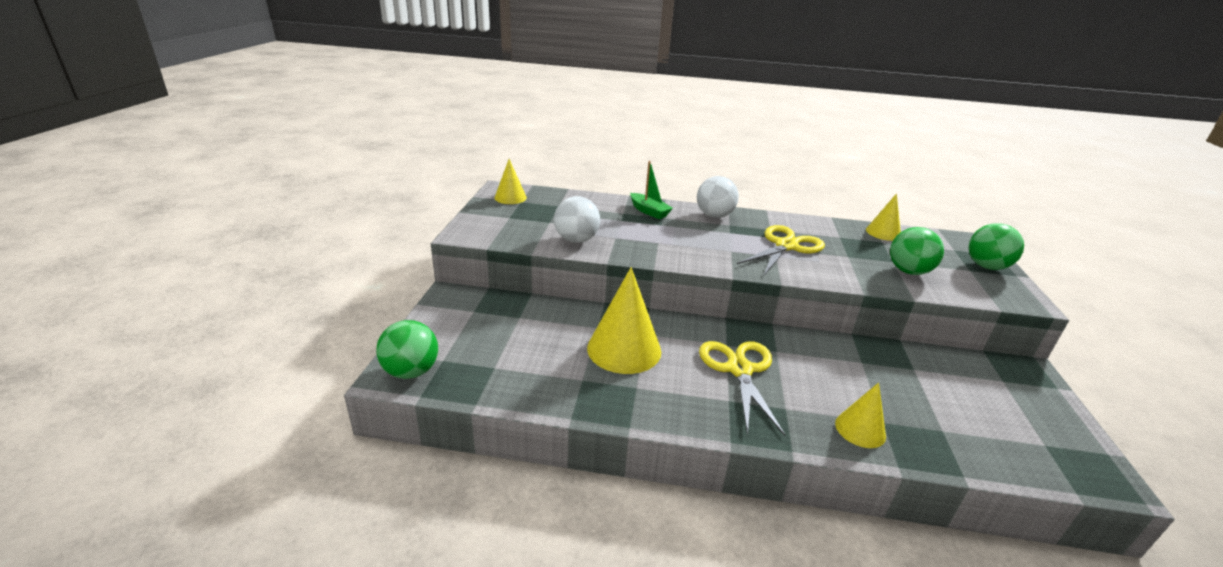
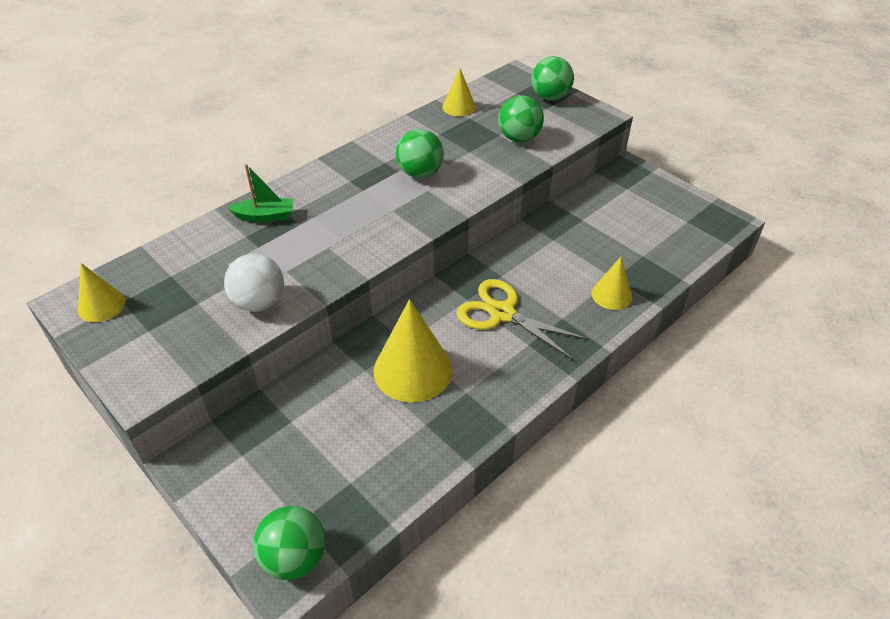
camera: 50 degrees left, 15 degrees up
(714, 215) = (324, 179): white ball -> none
(786, 246) = (420, 173): yellow scissors -> green ball

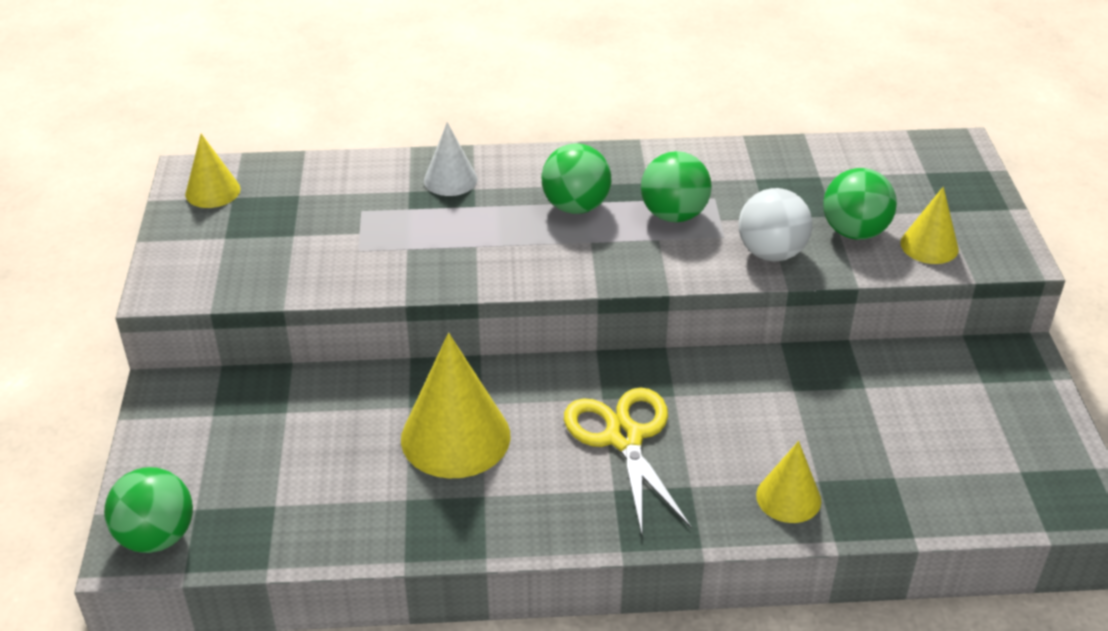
camera: 40 degrees right, 5 degrees down
(259, 302) = (346, 266): white ball -> white ball (771, 253)
(265, 216) = (450, 180): green boat -> white cone
(459, 107) = (822, 156): yellow cone -> yellow cone (929, 246)
(550, 97) = (968, 199): green ball -> green ball (576, 206)

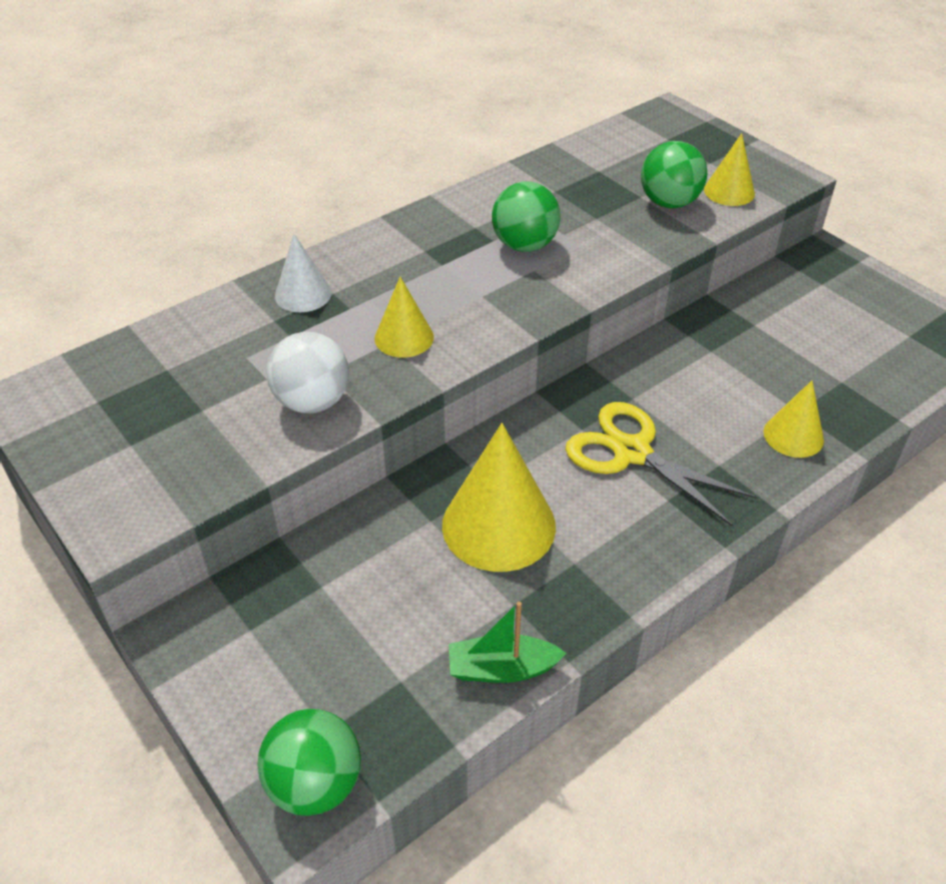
camera: 35 degrees left, 5 degrees up
(212, 191) = (69, 405): yellow cone -> yellow cone (404, 337)
(351, 538) = (502, 669): none -> green boat
(576, 206) = (438, 271): green ball -> none
(771, 253) = (629, 244): white ball -> white ball (312, 401)

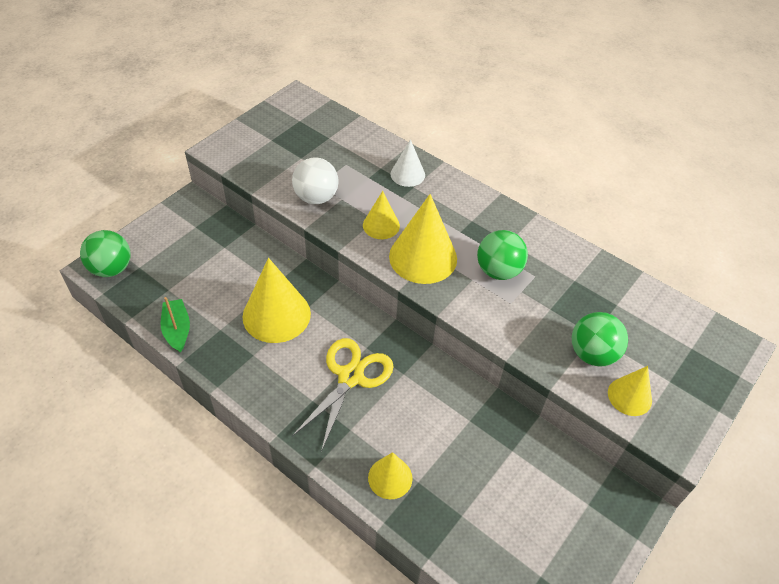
camera: 75 degrees right, 5 degrees up
(481, 306) = (423, 257): none -> yellow cone

